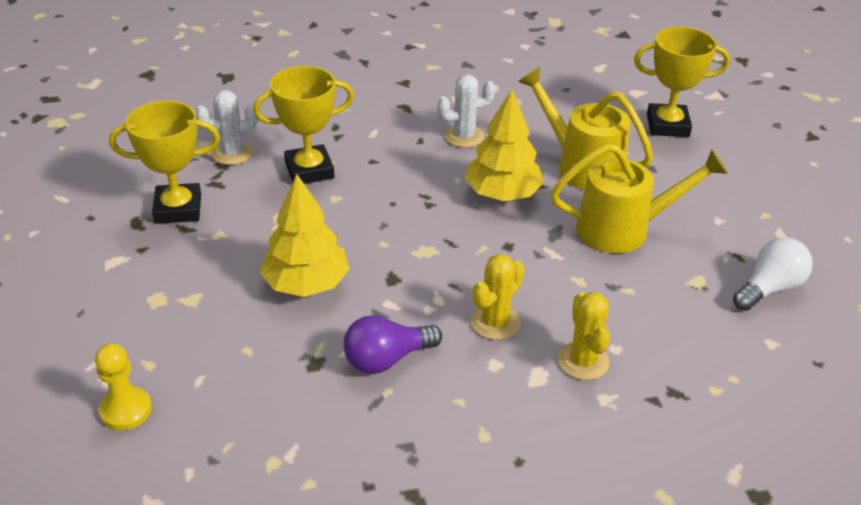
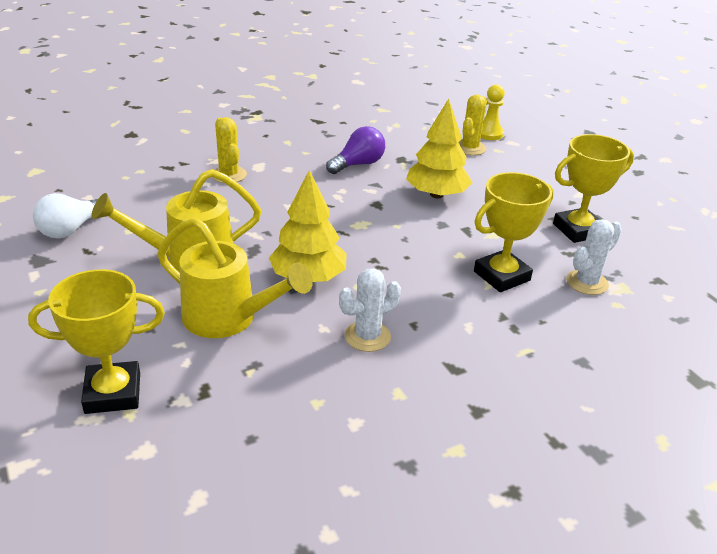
camera: 165 degrees right, 5 degrees down
(495, 322) = (292, 188): yellow cactus -> yellow cactus (470, 148)

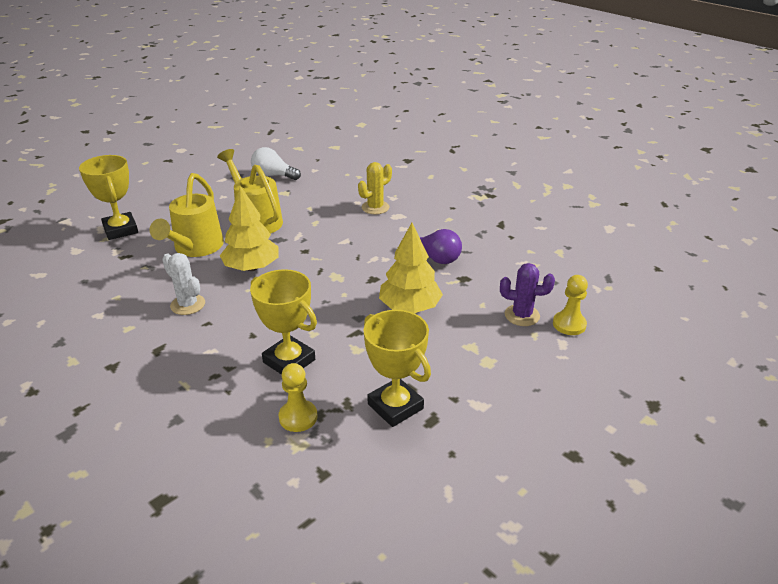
camera: 75 degrees right, 0 degrees up
(470, 148) = (522, 315): yellow cactus -> purple cactus
(587, 282) = (298, 417): white cactus -> yellow pawn

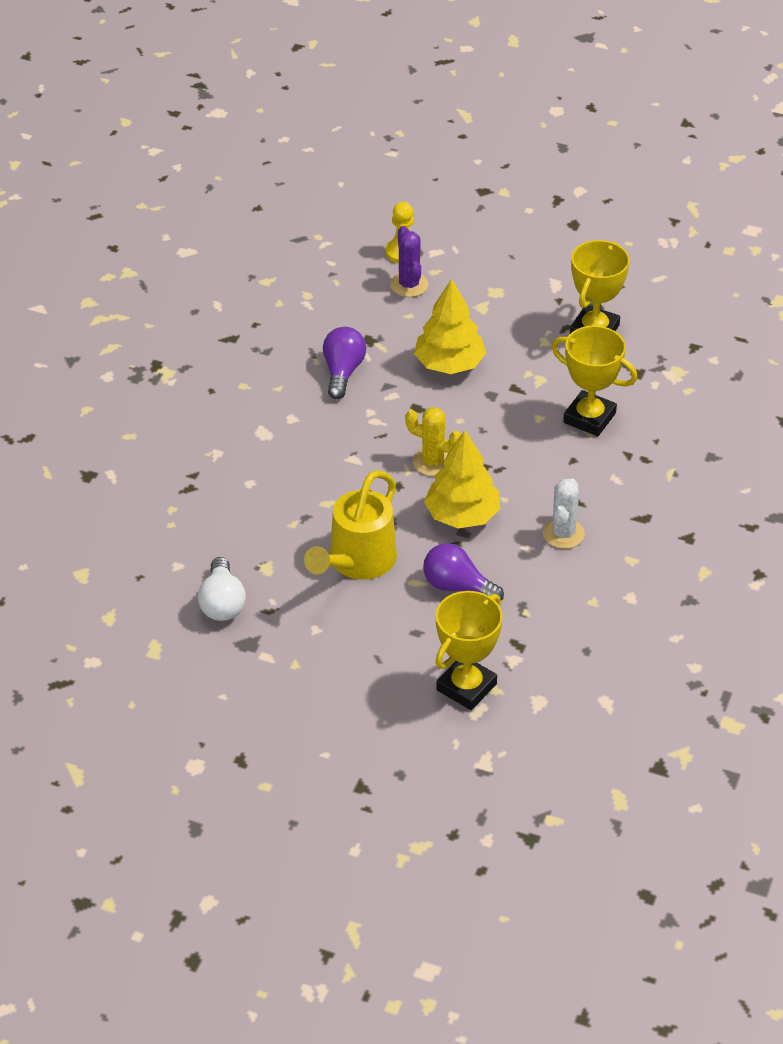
camera: 115 degrees left, 10 degrees up
(195, 248) = (458, 587): yellow watering can -> purple light bulb
(289, 361) = (589, 418): yellow trophy -> yellow trophy turned 75 degrees counterclockwise
(298, 417) = (650, 383): yellow pawn -> none
(375, 207) = (254, 460): yellow cactus -> yellow cactus (433, 462)

